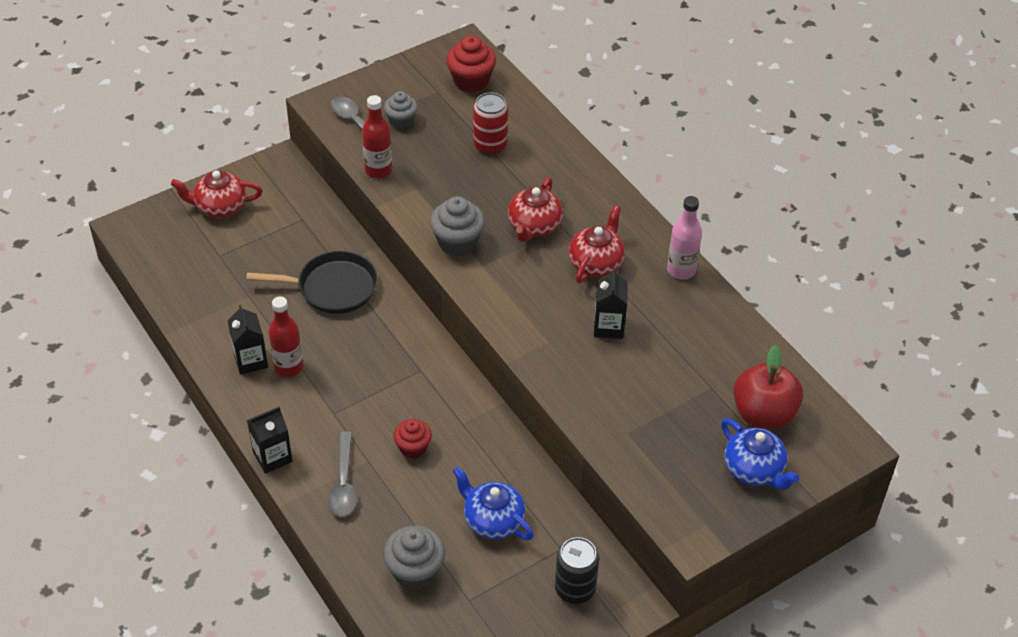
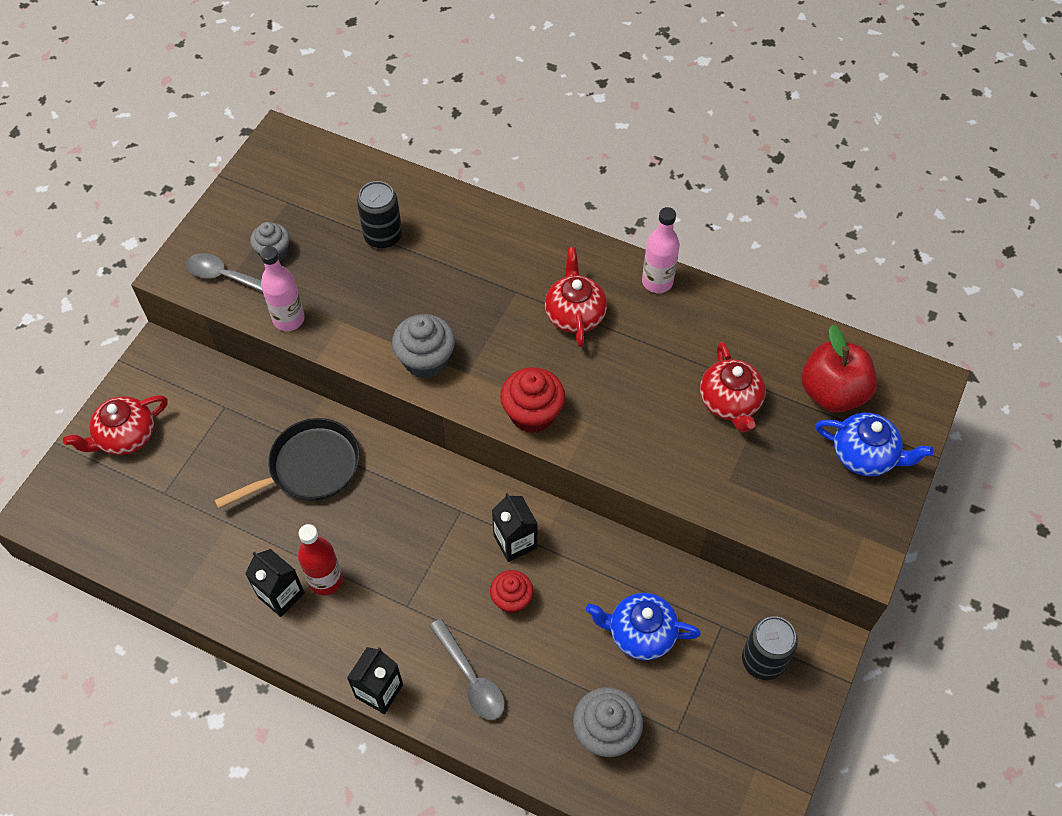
camera: 30 degrees left, 10 degrees up
(378, 170) = (288, 319): red bottle -> pink bottle
(471, 81) = (314, 174): red cupcake -> red cupcake (532, 414)
(490, 145) = (383, 236): red can -> black can
(534, 226) = (488, 304): red teapot -> red teapot (730, 402)
(608, 326) = (633, 376): black carton -> black carton (515, 542)

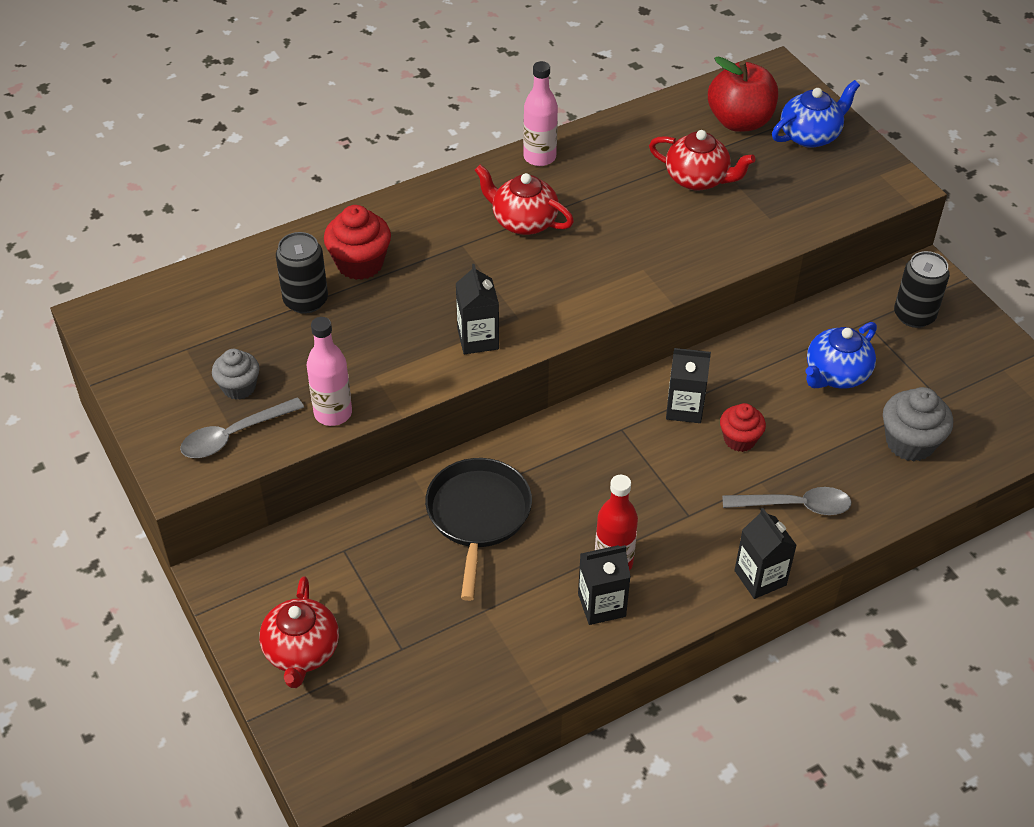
camera: 55 degrees left, 10 degrees down
(426, 360) = (478, 339): grey cupcake -> black carton
(532, 414) = (601, 298): red cupcake -> red cupcake (360, 263)

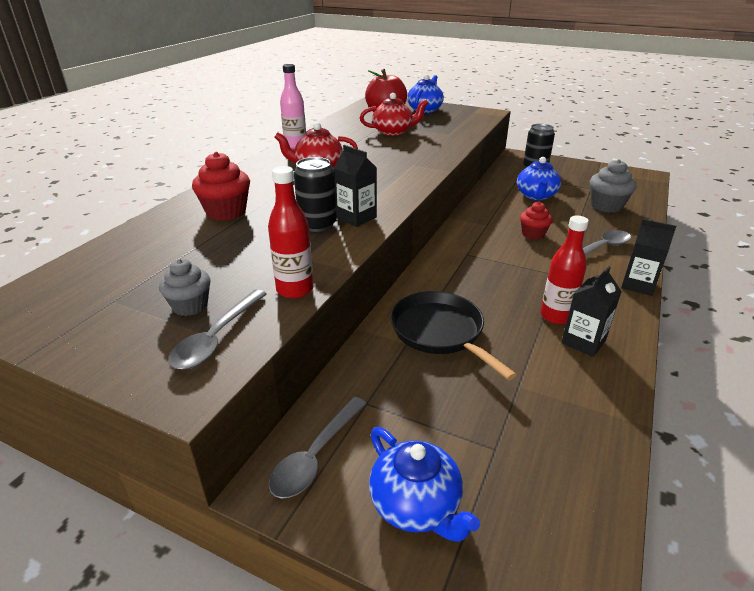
camera: 35 degrees left, 15 degrees down
(267, 572) = (316, 456): none -> grey spoon
(301, 651) = (416, 505): red teapot -> blue teapot
(306, 300) = (201, 240): black can -> black can (317, 224)
(333, 413) = (295, 289): pink bottle -> red bottle
(684, 408) = (487, 233): black carton -> none

